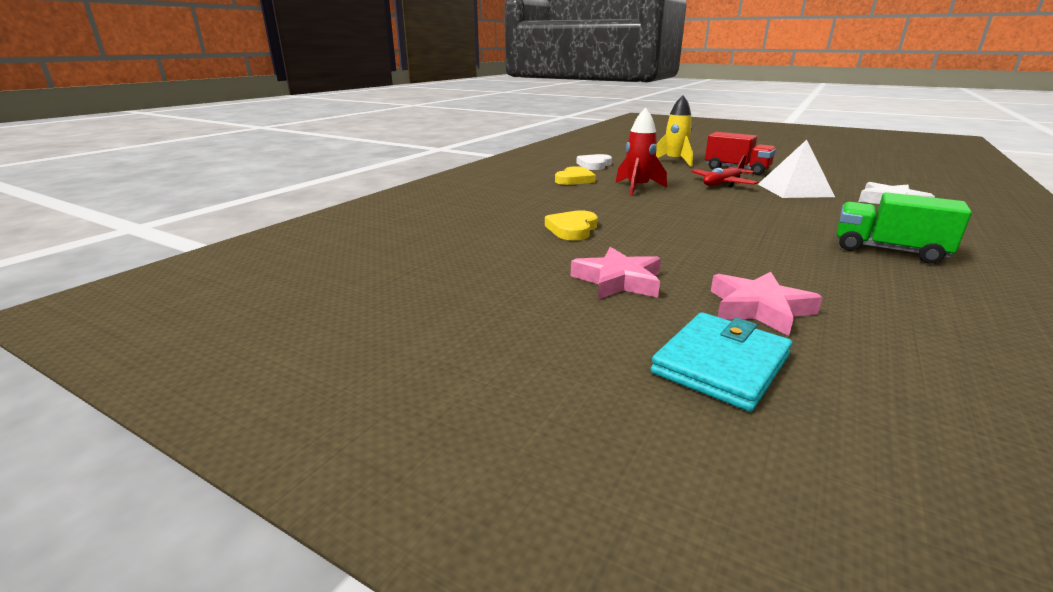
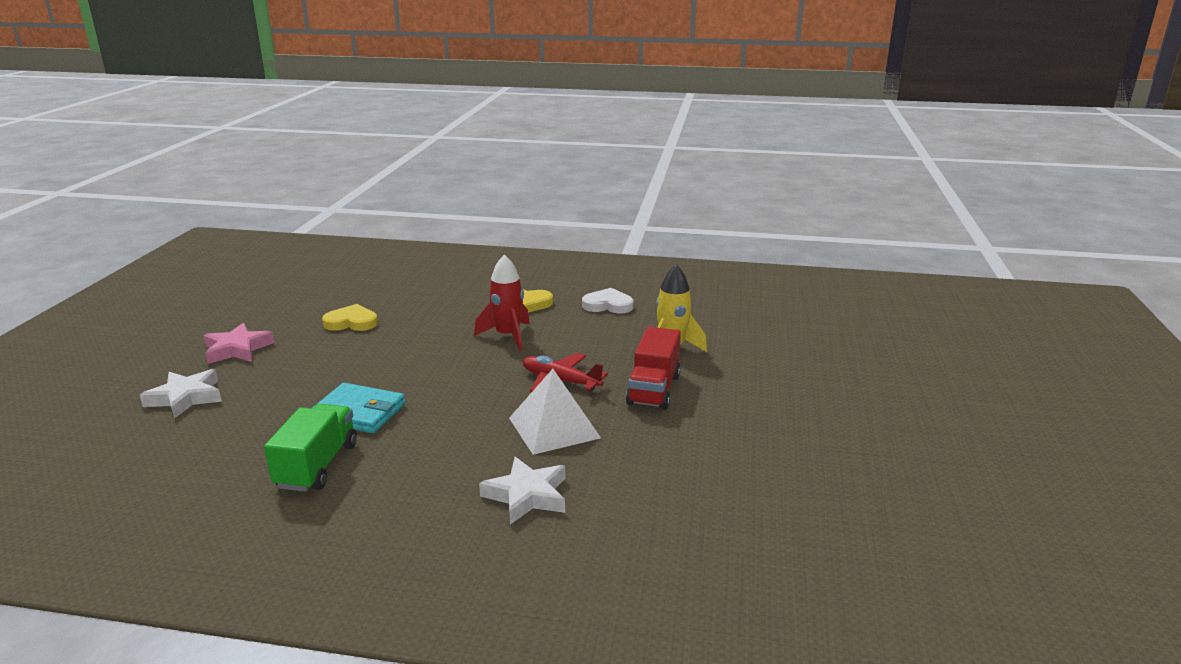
camera: 70 degrees right, 0 degrees up
(721, 364) = (112, 386): turquoise wallet -> turquoise wallet (358, 412)
(759, 308) = (186, 398): pink star -> white star

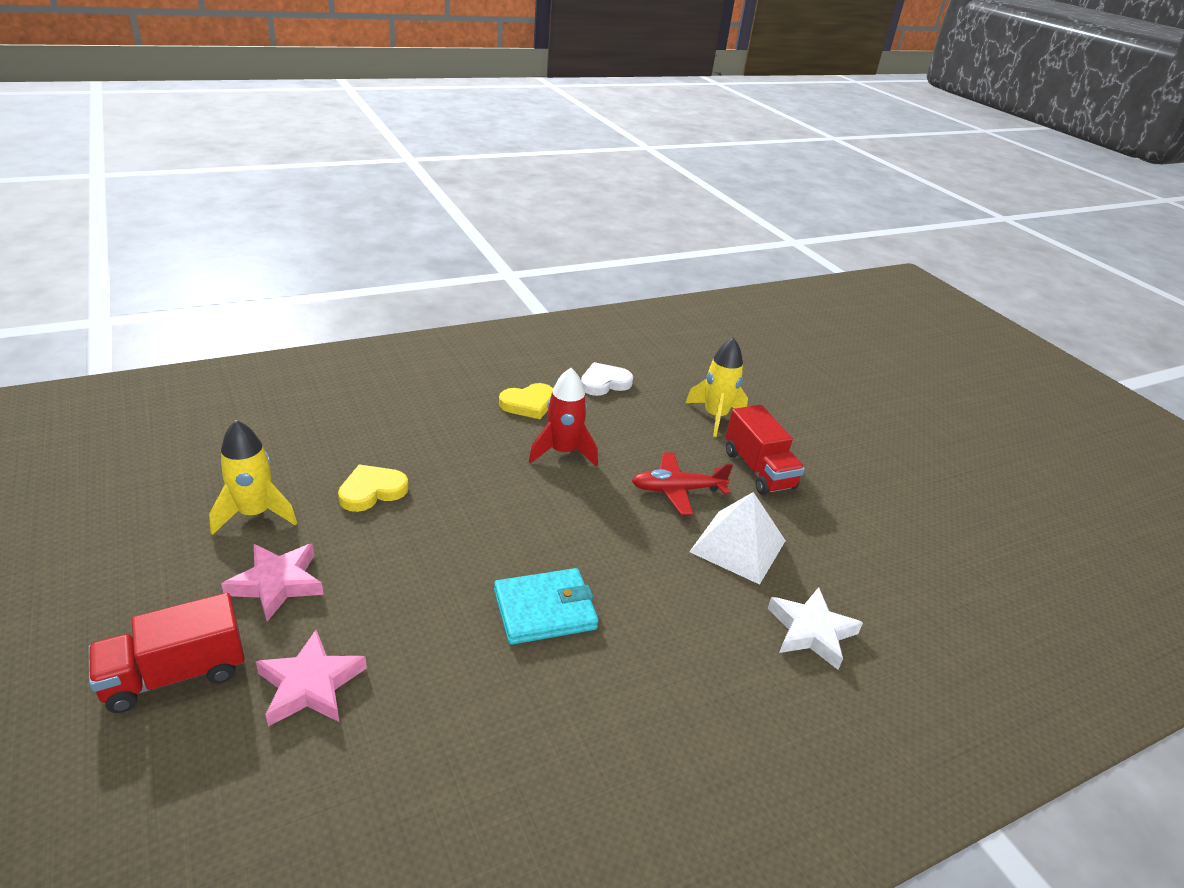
camera: 40 degrees left, 10 degrees up
(138, 370) = (175, 674): none -> red truck
(186, 398) = (310, 684): white star -> pink star
(274, 315) = (255, 513): none -> yellow rocket
(317, 466) = (595, 698): green truck -> none

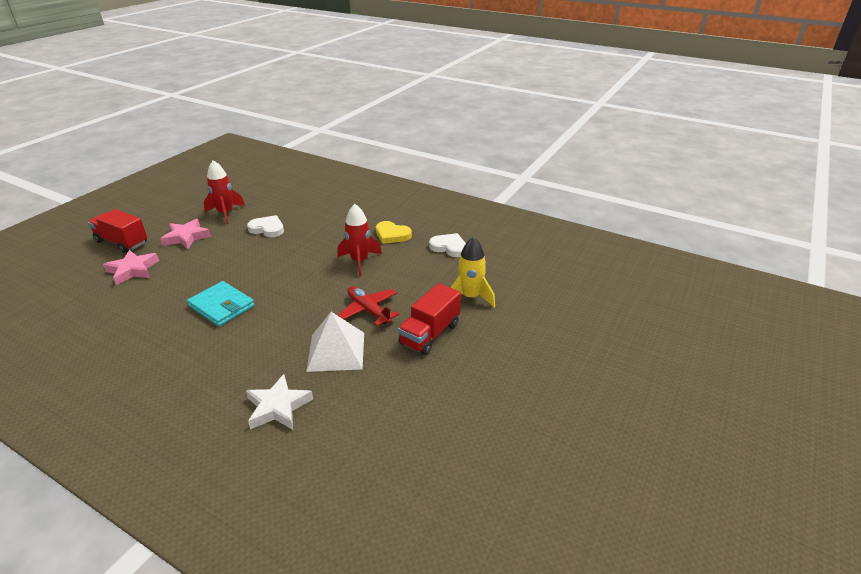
camera: 60 degrees right, 0 degrees up
(255, 513) = (226, 213): yellow rocket -> red rocket
(372, 491) = (267, 229): yellow heart -> white heart

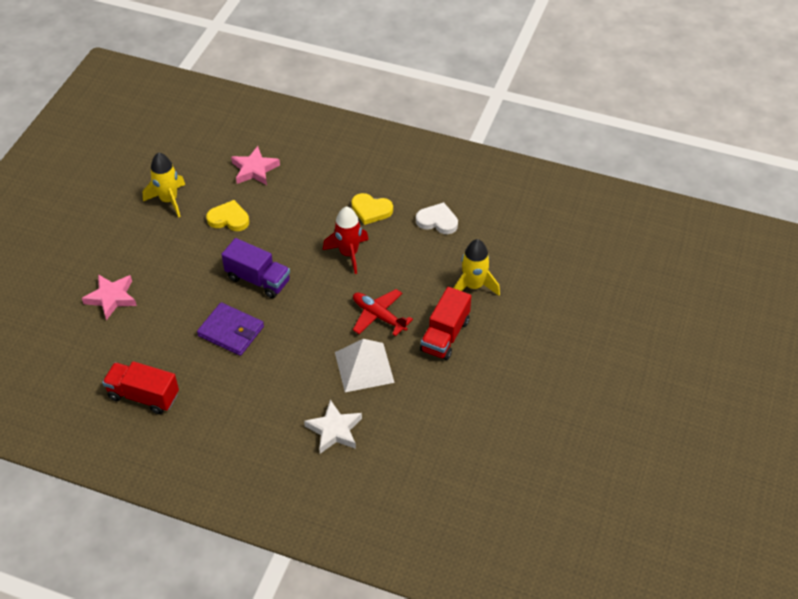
camera: 10 degrees left, 15 degrees up
(122, 242) = (74, 260): red truck -> red truck (143, 396)
(186, 237) = (143, 243): pink star -> pink star (255, 169)
(221, 306) = (231, 331): turquoise wallet -> purple wallet
(226, 213) = (169, 200): red rocket -> yellow rocket
(267, 229) = (229, 219): white heart -> yellow heart
(269, 271) = (258, 280): none -> purple truck

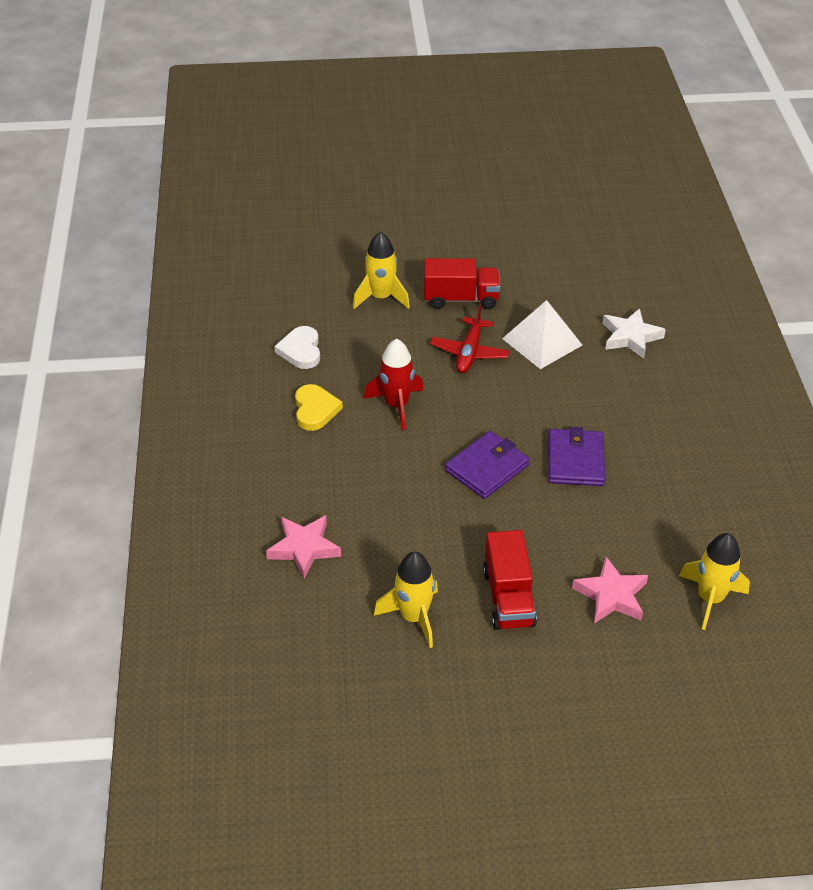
camera: 115 degrees left, 5 degrees down
(70, 347) = (710, 598): none -> yellow rocket
(143, 396) = (713, 496): red truck -> red truck (508, 597)
(229, 219) = (408, 537): yellow heart -> none
(258, 280) = (487, 468): purple truck -> purple wallet

